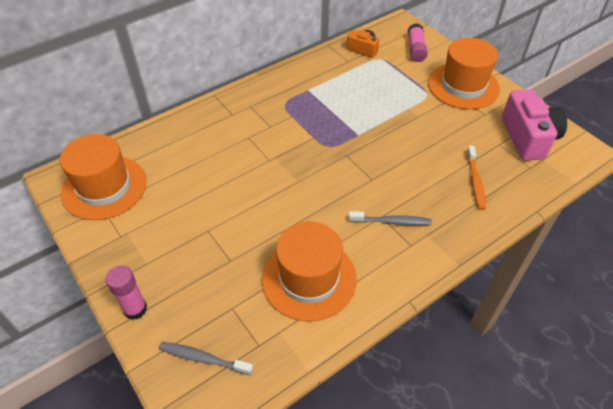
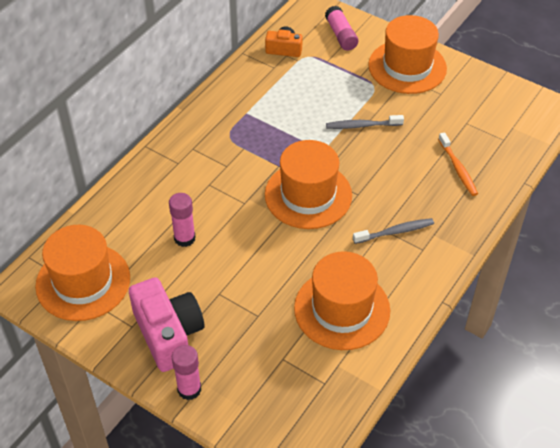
camera: 20 degrees left, 0 degrees up
(203, 358) = (280, 411): grey toothbrush -> grey toothbrush (362, 125)
(204, 175) = (184, 238): none -> pink glue stick
(327, 168) = (308, 195): none -> orange hat
(528, 137) = (491, 108): pink camera -> pink camera (168, 334)

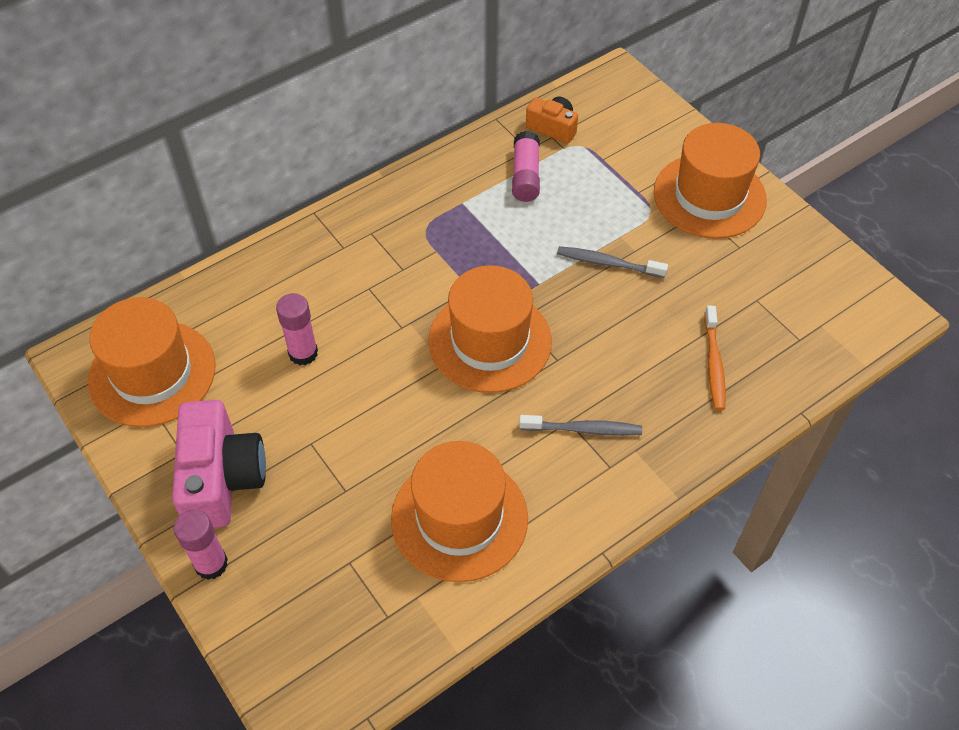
camera: 20 degrees right, 5 degrees up
(341, 35) = (638, 127): pink glue stick -> pink glue stick (525, 176)

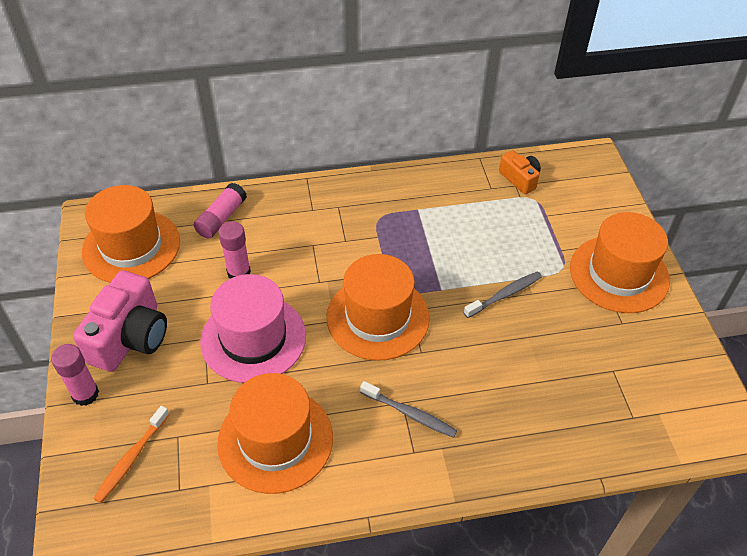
camera: 25 degrees right, 5 degrees down
(367, 420) = (253, 338): none -> pink hat
(525, 176) = (477, 206): pink glue stick -> pink glue stick (221, 218)
(608, 263) = (504, 295): grey toothbrush -> grey toothbrush turned 105 degrees clockwise
(714, 363) = (547, 406): orange toothbrush -> orange toothbrush (131, 458)

